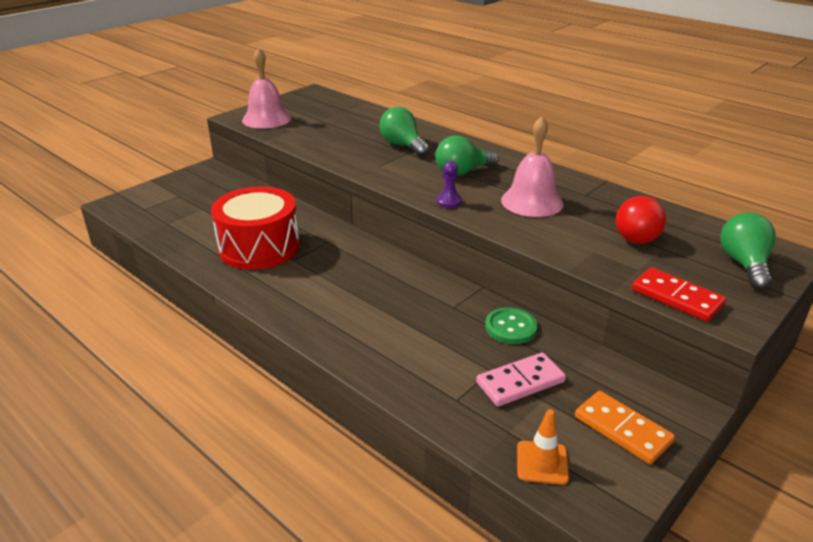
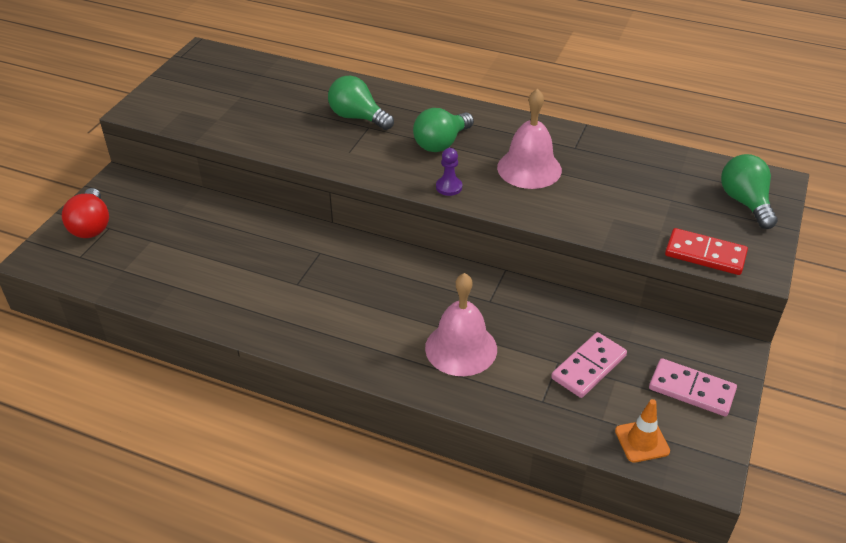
camera: 20 degrees left, 10 degrees up
(259, 247) = (250, 277): red drum -> none
(266, 119) = (176, 107): pink bell -> pink bell (461, 348)
(510, 327) = (553, 310): green button -> none
(622, 429) = (691, 390): orange domino -> pink domino
(634, 234) = (640, 189): red light bulb -> red light bulb (91, 226)

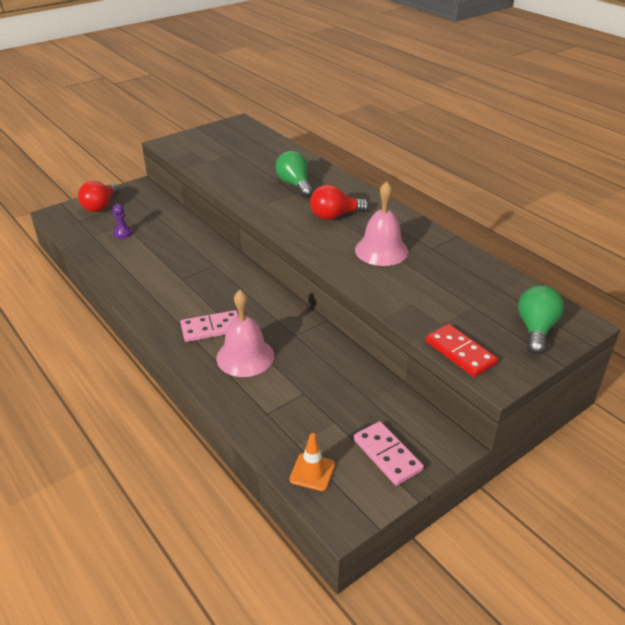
camera: 30 degrees right, 5 degrees down
(441, 143) = (335, 216): green light bulb -> red light bulb
(449, 187) = (311, 244): purple pawn -> purple pawn (123, 233)
(589, 367) = (322, 406): pink domino -> pink domino (211, 328)

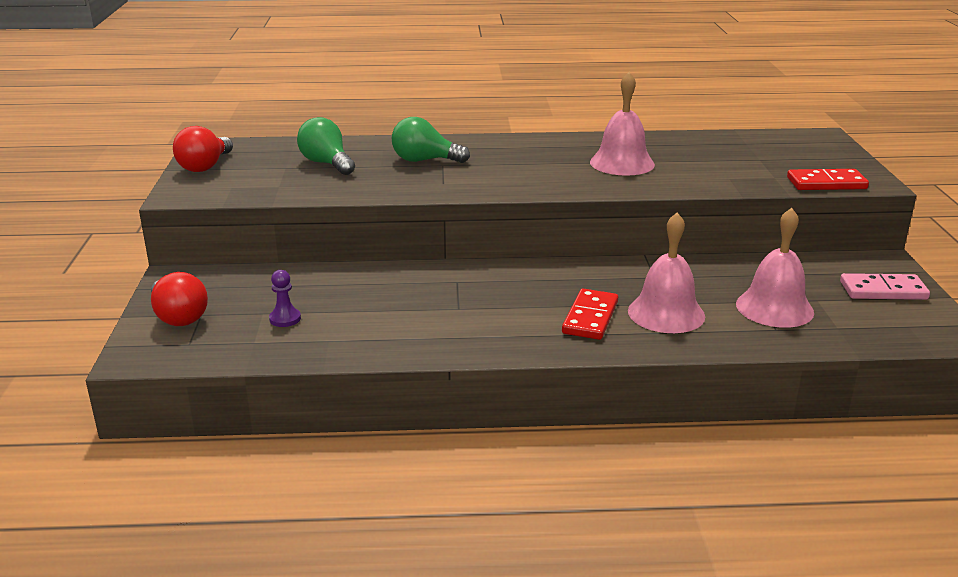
camera: 55 degrees left, 10 degrees down
(211, 328) = (590, 317): pink domino -> red domino
(299, 403) = (774, 308): none -> pink bell
(312, 472) = (885, 332): orange traffic cone -> none
(335, 216) = (524, 162): red light bulb -> red light bulb (205, 166)
(535, 329) = (817, 150): green light bulb -> green light bulb (326, 163)

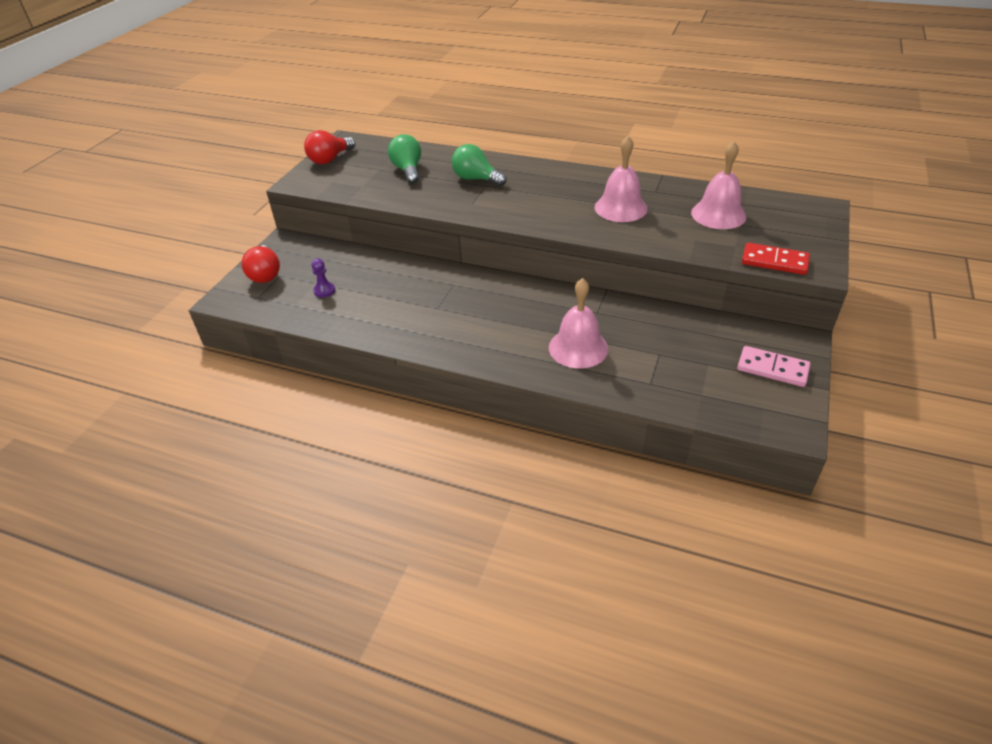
camera: 25 degrees right, 15 degrees up
(590, 317) = (520, 338): red domino -> none
(774, 308) = (666, 363): pink bell -> pink bell (718, 214)

